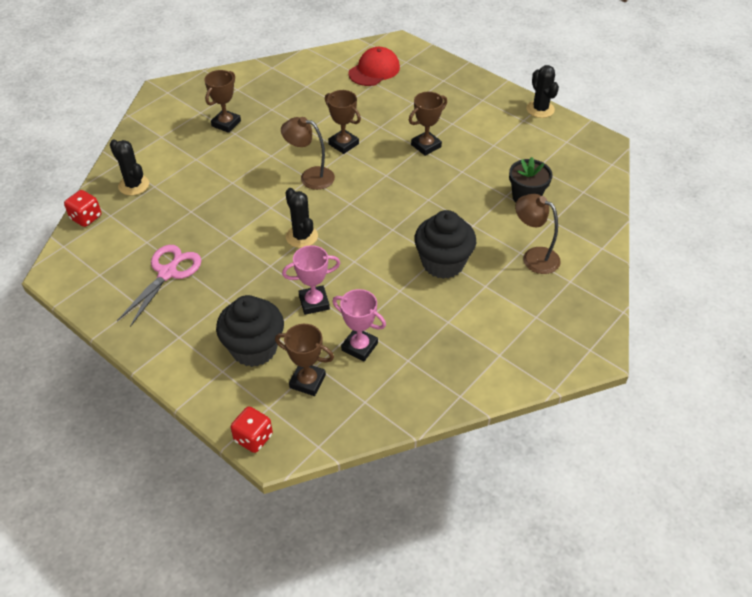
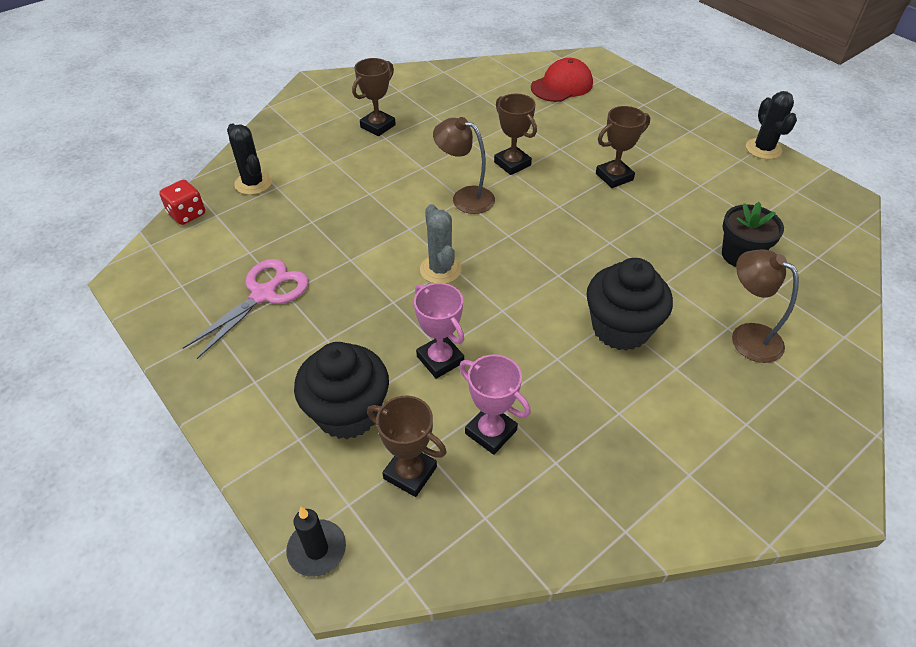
camera: 10 degrees right, 0 degrees up
(253, 438) = (317, 549): red dice -> black candle
(301, 236) = (440, 269): black cactus -> grey cactus
(314, 302) = (440, 359): pink trophy -> pink trophy turned 60 degrees clockwise

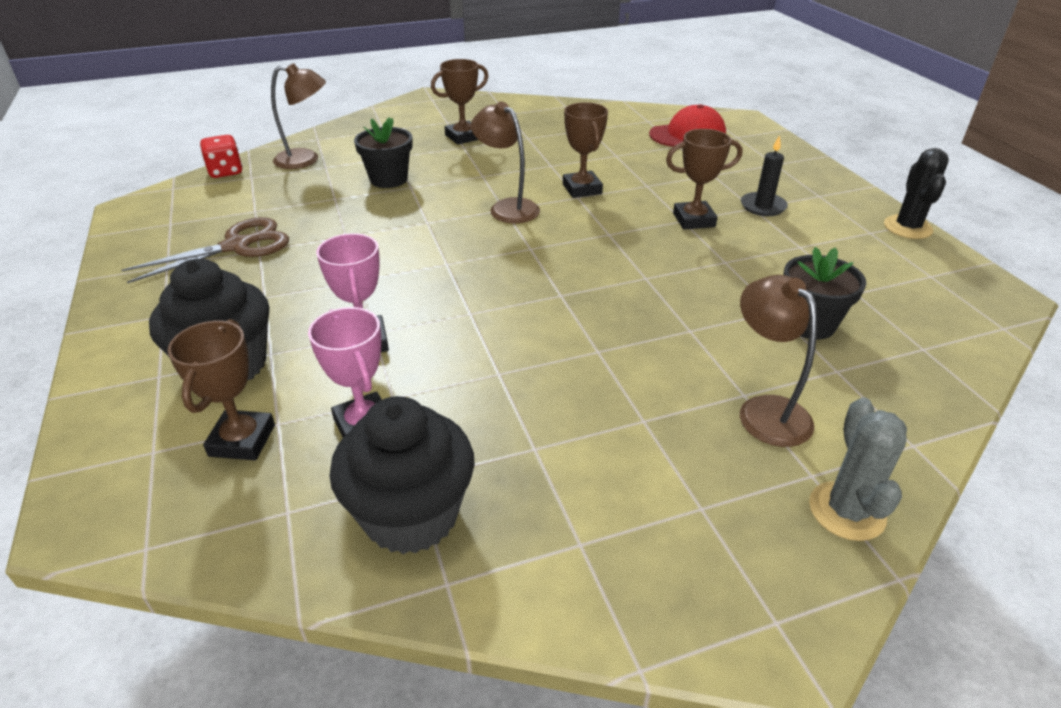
camera: 20 degrees right, 10 degrees down
(253, 183) = (306, 160): black cactus -> brown lamp
(263, 295) = (236, 246): pink scissors -> brown scissors
(317, 549) = (81, 485): black candle -> black candle (763, 206)
(345, 189) = (388, 179): none -> black flower pot
(410, 473) = (242, 440): brown trophy -> brown trophy turned 45 degrees clockwise
(440, 269) = (431, 262): grey cactus -> grey cactus (846, 511)
(620, 328) = (599, 362): black cupcake -> black cupcake (411, 515)

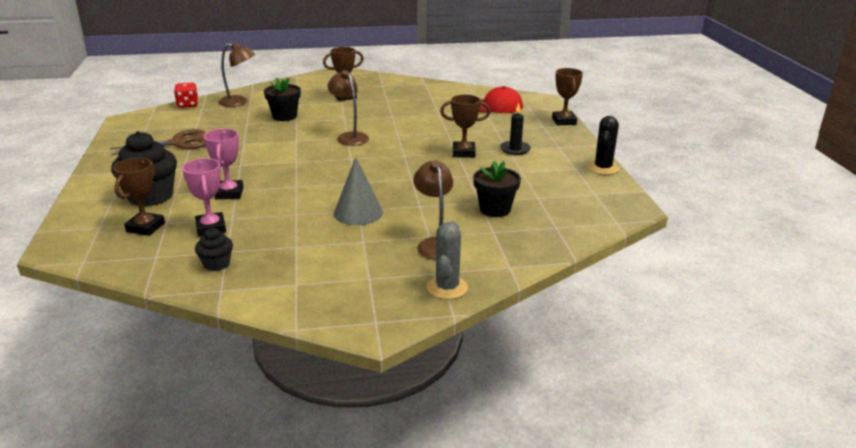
camera: 10 degrees right, 10 degrees down
(411, 515) = (216, 264): black cupcake -> black cupcake, size x0.51
(582, 189) = (403, 131): brown trophy -> brown trophy (564, 121)
(601, 358) = (358, 213): none -> grey cone

